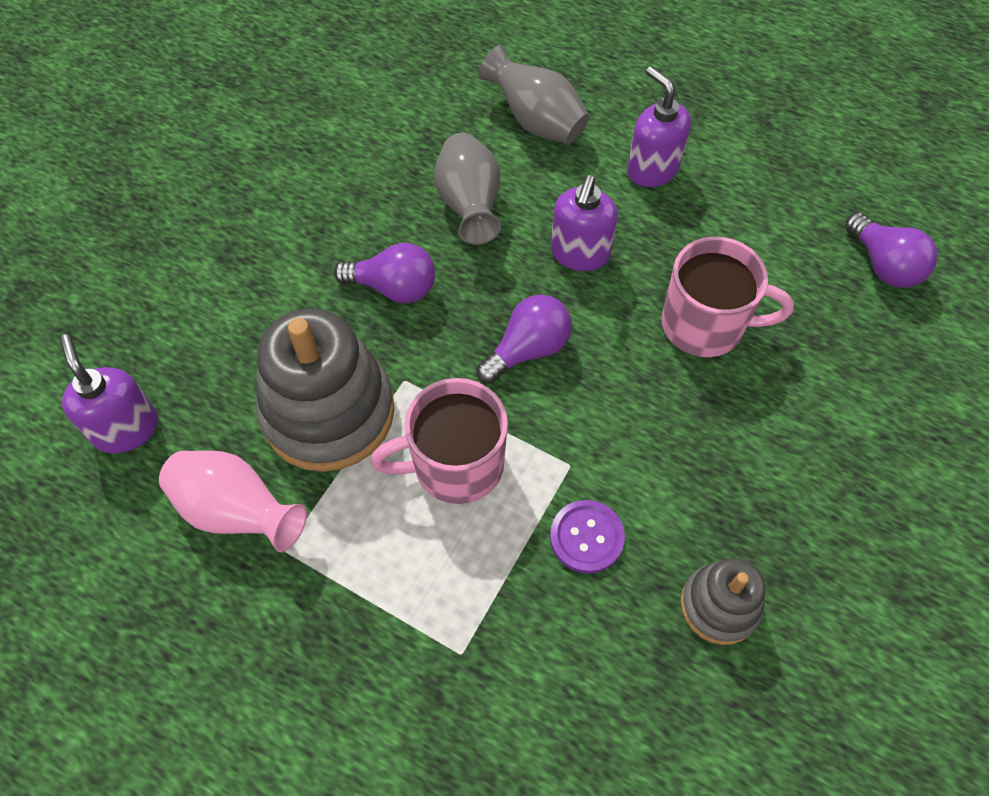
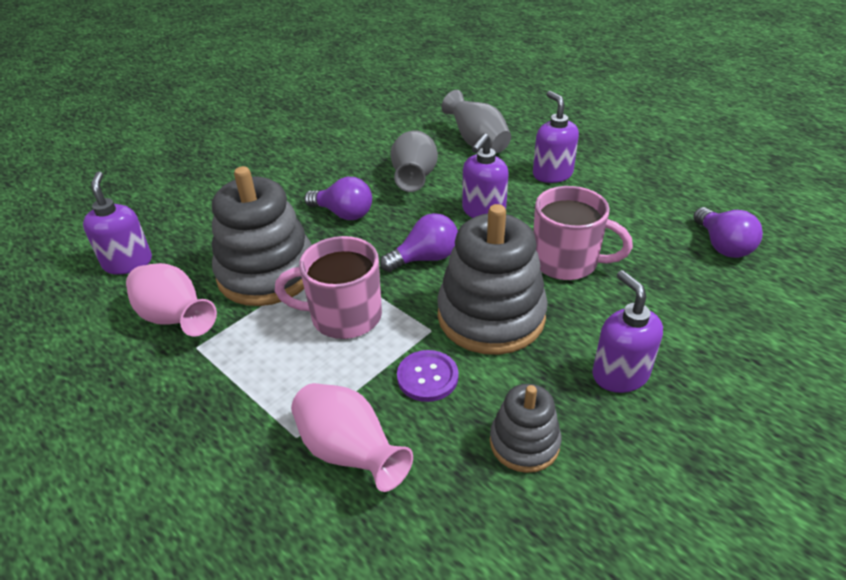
camera: 15 degrees right, 20 degrees down
(530, 661) = (349, 452): none -> pink vase
(635, 430) = (491, 316): none -> grey stacking toy
(802, 488) = (619, 374): none -> purple soap dispenser

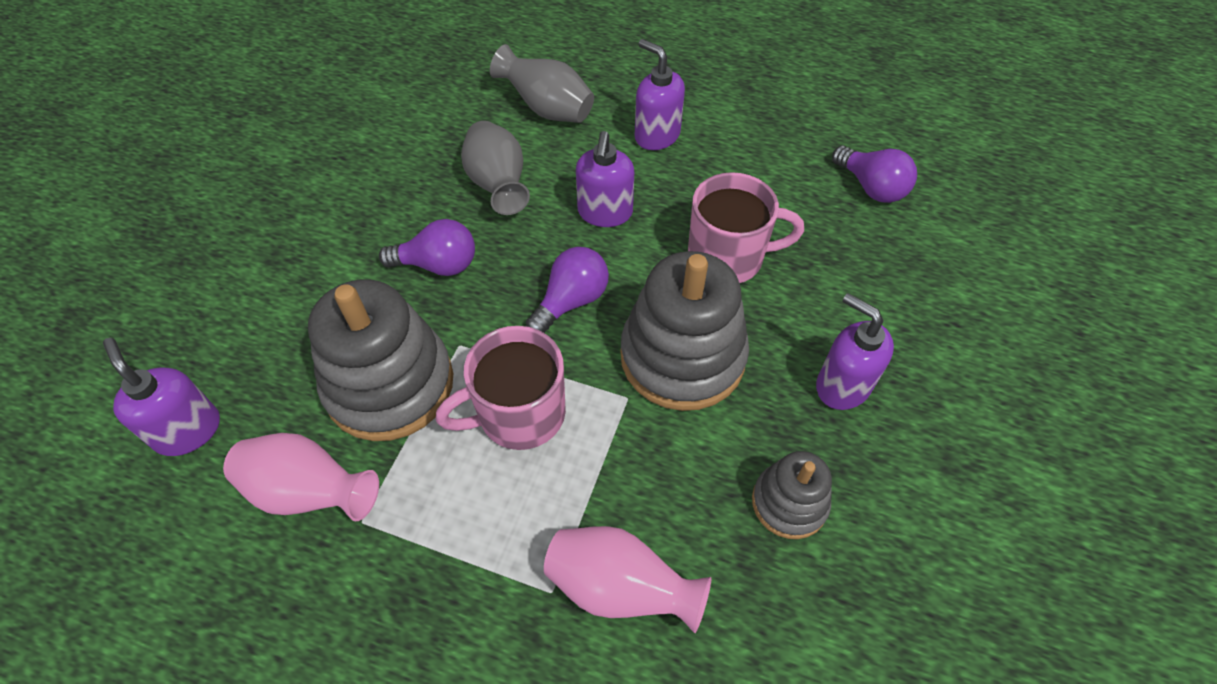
camera: 25 degrees left, 15 degrees up
(427, 377) = (654, 461): purple button -> none

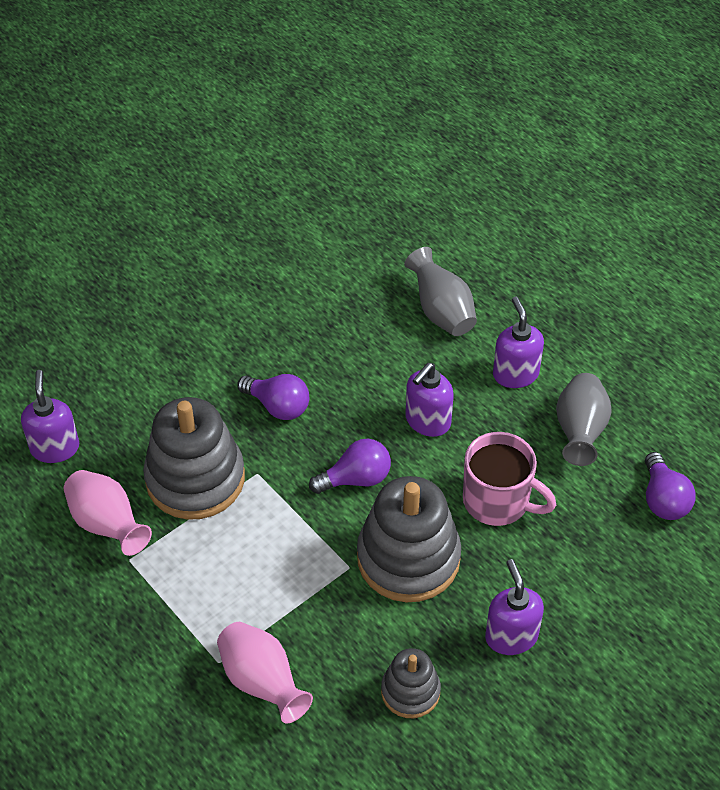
camera: 30 degrees right, 5 degrees down
(498, 185) = (360, 362): grey vase -> grey vase (579, 432)
(519, 414) = (268, 541): pink mug -> none

